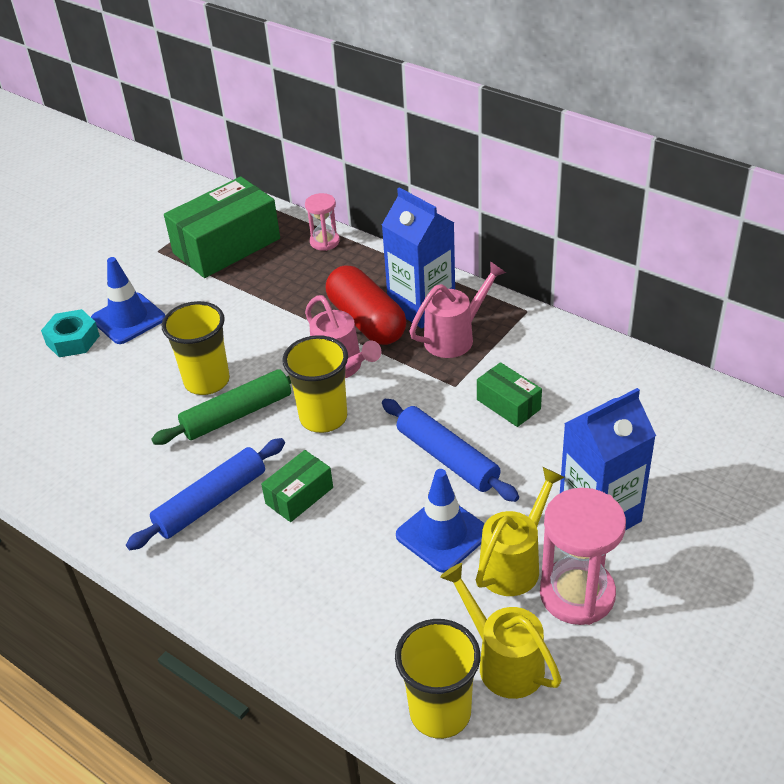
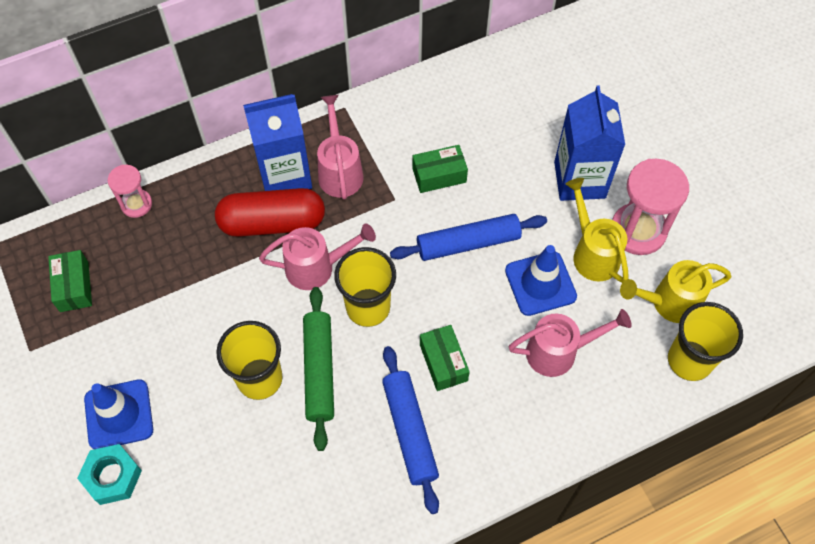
camera: 65 degrees left, 20 degrees up
(226, 246) = (74, 286): green box -> green box, size x0.50
(371, 583) = (559, 352): none -> pink watering can

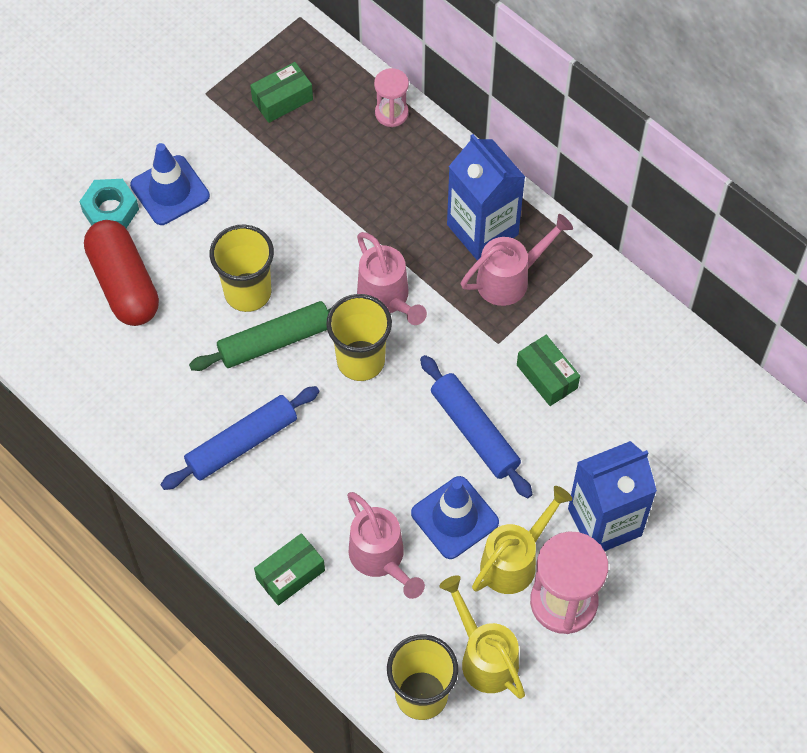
camera: 70 degrees right, 0 degrees up
(272, 223) = (421, 239): red capsule -> red capsule (124, 284)
(443, 362) = (326, 450): green box -> green box (290, 574)

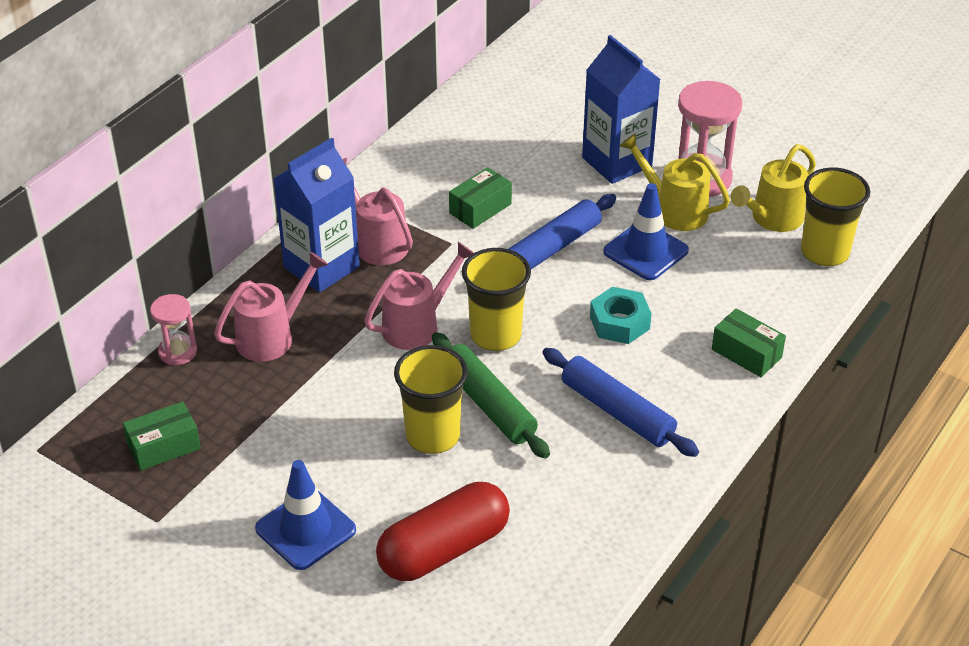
camera: 100 degrees left, 20 degrees down
(110, 210) = (342, 582): turquoise nut -> turquoise nut (619, 322)
(282, 100) = (164, 447): green box -> green box turned 75 degrees counterclockwise
(381, 559) = (705, 294): pink watering can -> pink watering can (272, 337)

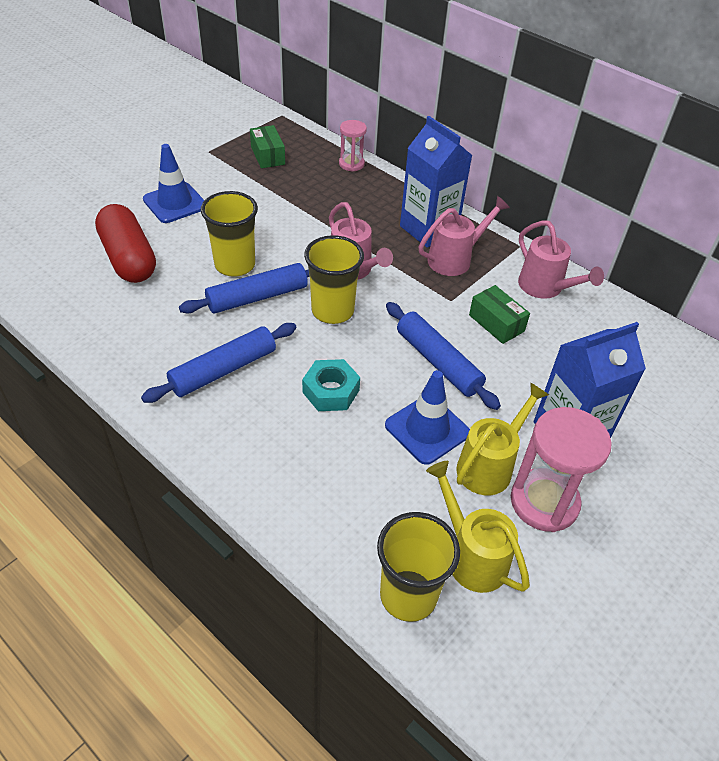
camera: 95 degrees right, 5 degrees up
(272, 337) = (357, 202): pink watering can -> pink watering can (545, 288)
(488, 404) = (257, 297): green rolling pin -> blue rolling pin
(746, 353) = (267, 479): green box -> none

